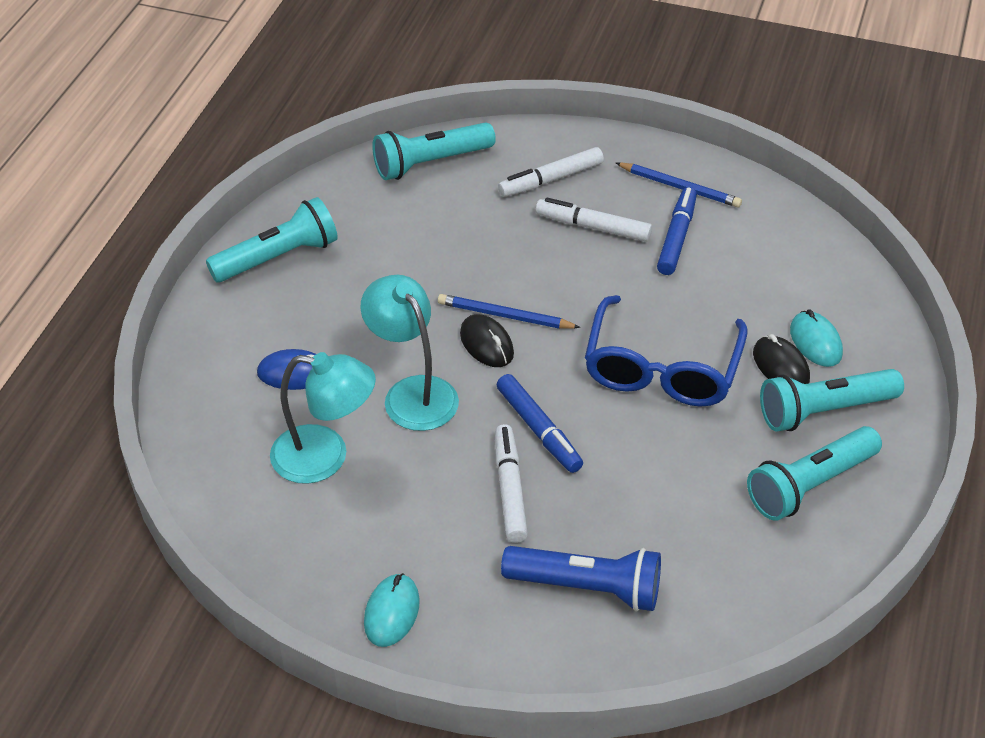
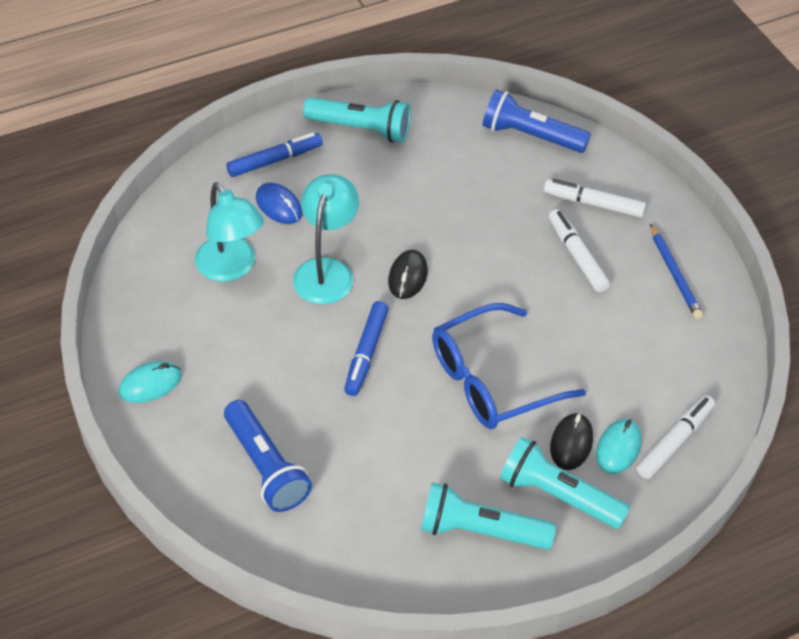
camera: 45 degrees right, 5 degrees up
(430, 163) = (530, 136): turquoise flashlight -> blue flashlight
(505, 316) = (442, 268): blue pencil -> none
(509, 489) = (302, 373): white marker -> white marker (674, 441)
(676, 237) = (623, 305): blue marker -> blue marker (275, 160)

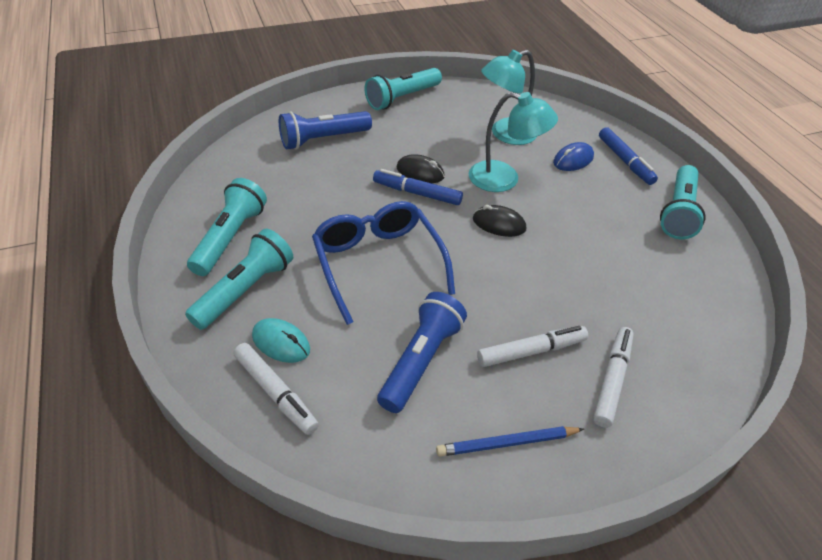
camera: 95 degrees right, 5 degrees down
(150, 384) = (402, 98): turquoise mouse -> turquoise flashlight
(530, 136) = (708, 338): blue flashlight -> blue flashlight (421, 360)
(571, 443) = (296, 308): black mouse -> black mouse (420, 172)

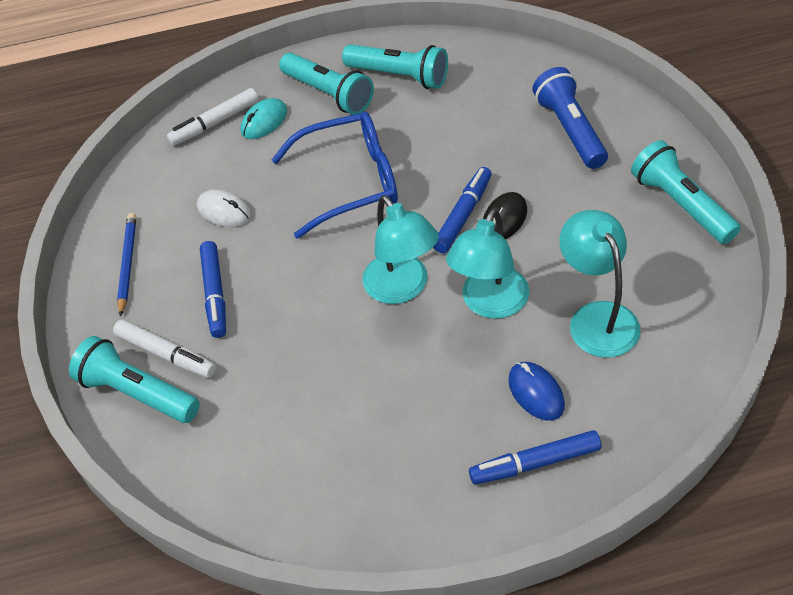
camera: 105 degrees right, 5 degrees up
(421, 360) = (224, 211): blue flashlight -> white mouse
(499, 224) = (402, 288): black mouse -> turquoise lamp
(531, 351) = (215, 294): white marker -> blue marker
(678, 212) = (411, 502): turquoise flashlight -> turquoise flashlight (138, 393)

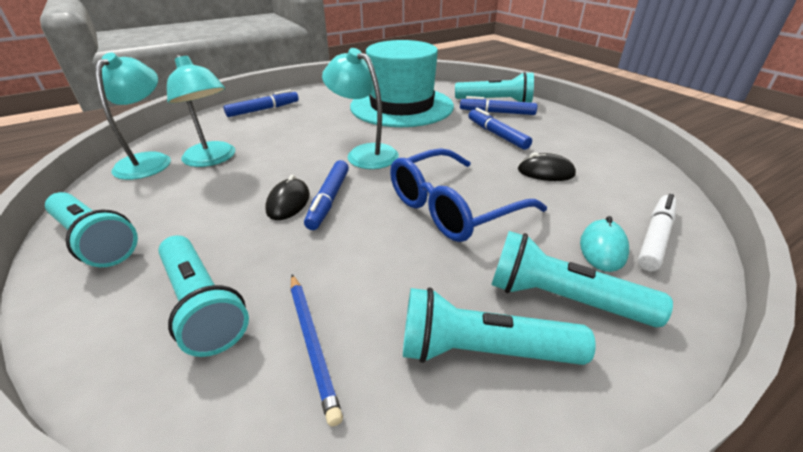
camera: 155 degrees right, 15 degrees down
(128, 264) = (576, 138): blue pencil -> blue pencil (312, 343)
(166, 354) = (497, 112): white marker -> blue marker
(224, 211) = (545, 172): white mouse -> black mouse
(296, 414) = (401, 106): none -> turquoise hat
(489, 304) = (296, 155): turquoise lamp -> turquoise lamp (149, 161)
(536, 393) = (262, 127): blue mouse -> none
(570, 130) = (202, 305): blue flashlight -> turquoise flashlight

